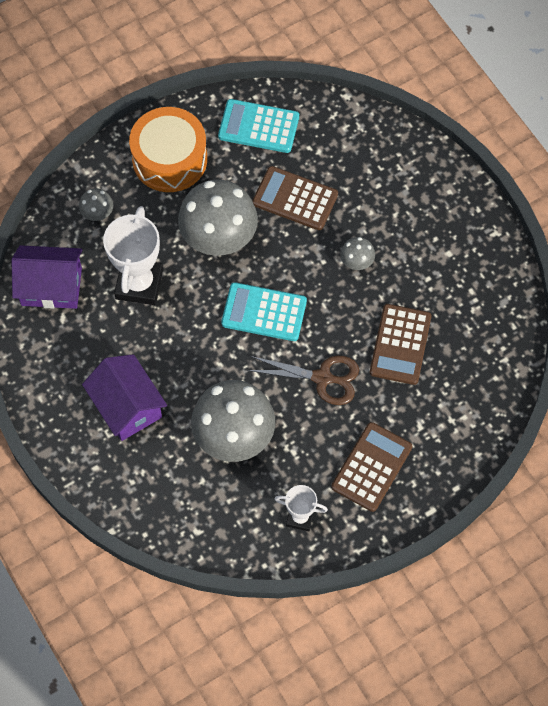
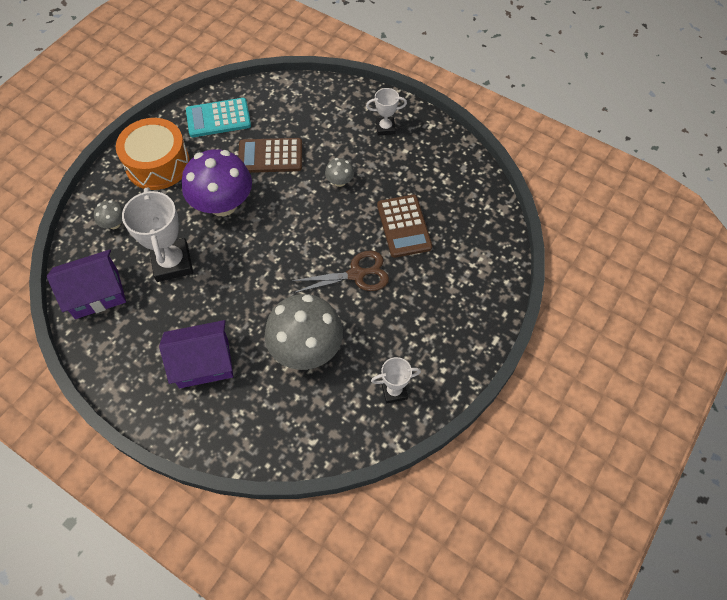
camera: 25 degrees left, 5 degrees down
(127, 406) = (203, 363): purple house -> purple house turned 45 degrees counterclockwise
(219, 237) = (223, 204): grey mushroom -> purple mushroom
(264, 312) = (285, 244): turquoise calculator -> none
(371, 467) = (431, 326): brown calculator -> none
(440, 215) = (385, 128): none -> white trophy

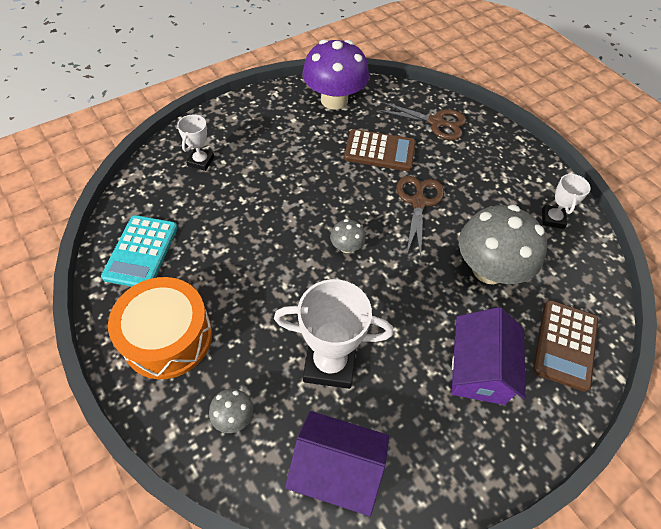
camera: 70 degrees left, 5 degrees down
(96, 294) = (336, 469): purple house -> purple house turned 75 degrees counterclockwise
(223, 204) = (272, 286): purple mushroom -> purple mushroom (334, 100)
(270, 156) = (231, 221): brown calculator -> brown calculator (565, 344)
(340, 181) = (301, 177): grey mushroom -> grey mushroom (346, 247)
(385, 128) = (257, 123): white trophy -> white trophy (201, 161)
(471, 260) = (436, 122): none -> brown scissors

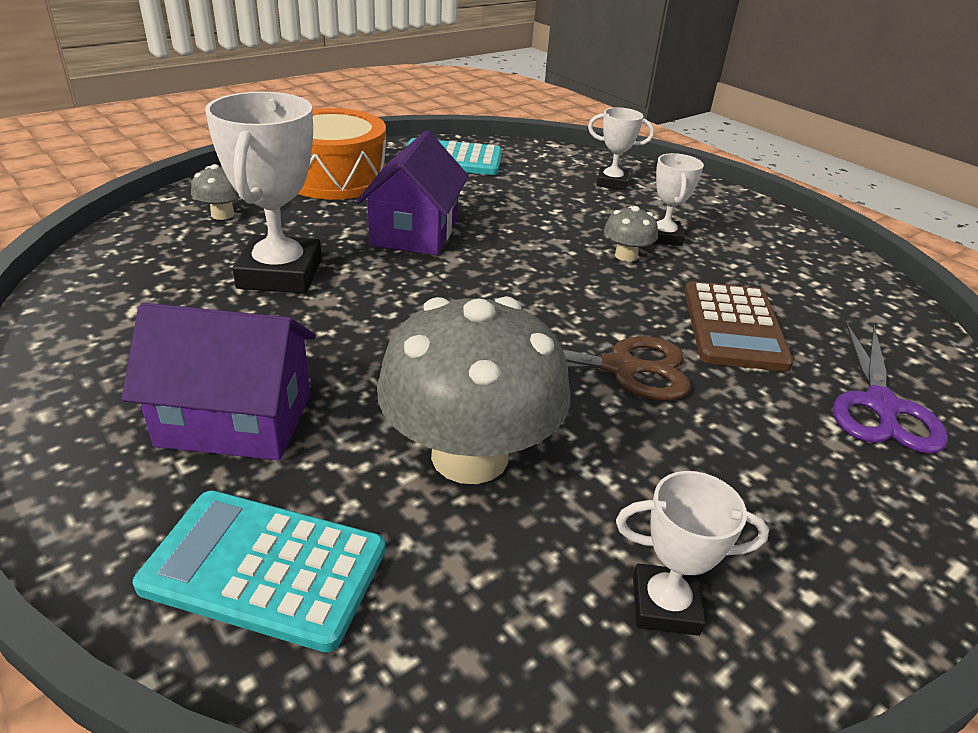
camera: 85 degrees right, 20 degrees down
(284, 154) = (663, 237): none -> white trophy
(334, 100) = (832, 280): purple mushroom -> none
(336, 469) = (123, 278): purple house -> purple house (415, 231)
(346, 247) = (490, 289): grey mushroom -> grey mushroom (626, 256)
(436, 122) = (880, 406): brown scissors -> purple scissors
(565, 344) = (265, 568): brown calculator -> turquoise calculator

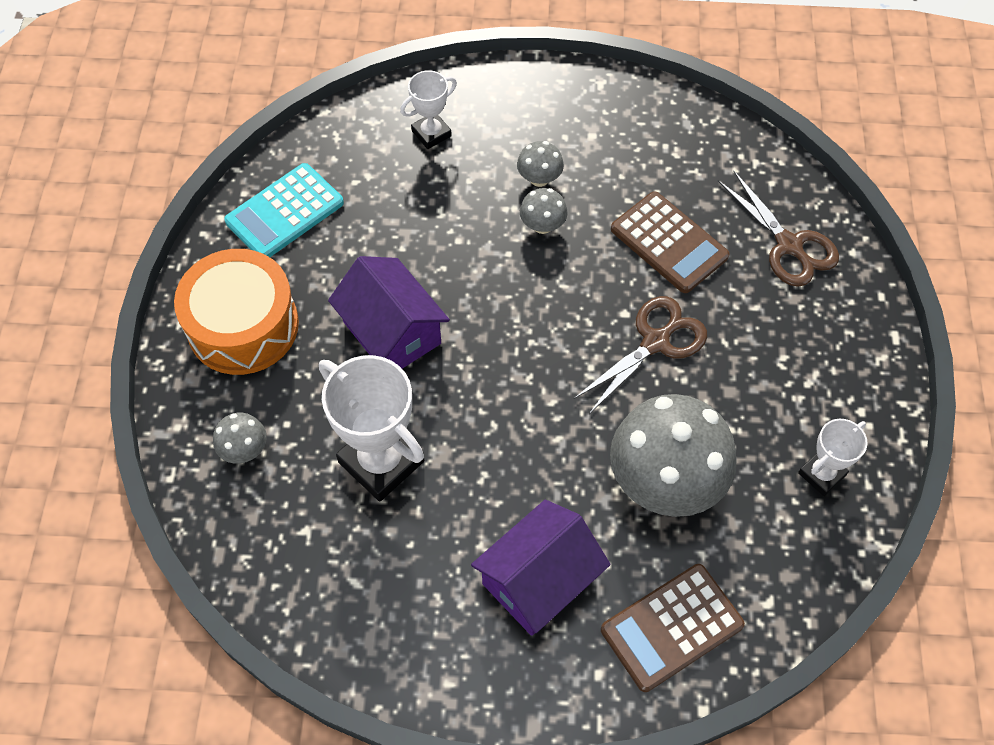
camera: 45 degrees left, 25 degrees up
(265, 568) = (672, 627): turquoise calculator -> brown calculator
(663, 237) = (539, 178): white trophy -> grey mushroom
(880, 406) = (788, 245): purple scissors -> brown scissors

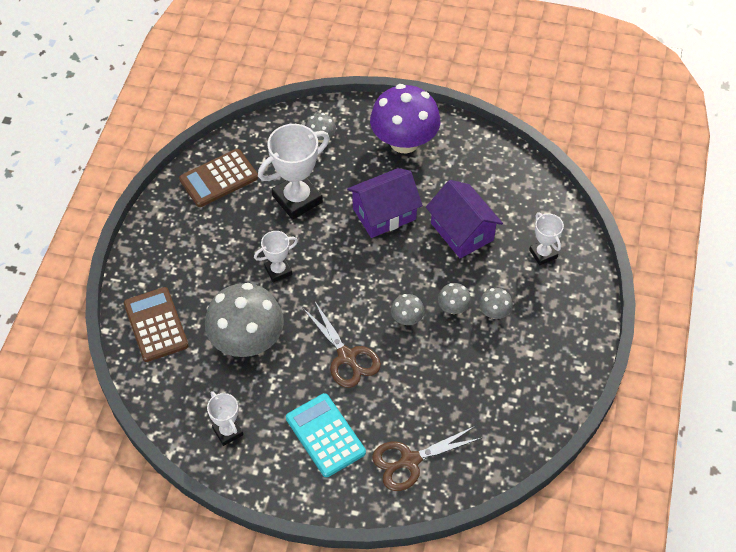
camera: 100 degrees right, 5 degrees down
(243, 326) = (404, 141): orange drum -> purple mushroom
(285, 212) = (486, 167): turquoise calculator -> turquoise calculator (325, 435)
(527, 462) = (278, 271): none -> white trophy
(539, 580) = (203, 264): purple house -> purple house (462, 231)
(574, 277) = (407, 319): none -> grey mushroom
(669, 243) = (425, 382): brown calculator -> brown calculator (219, 178)

